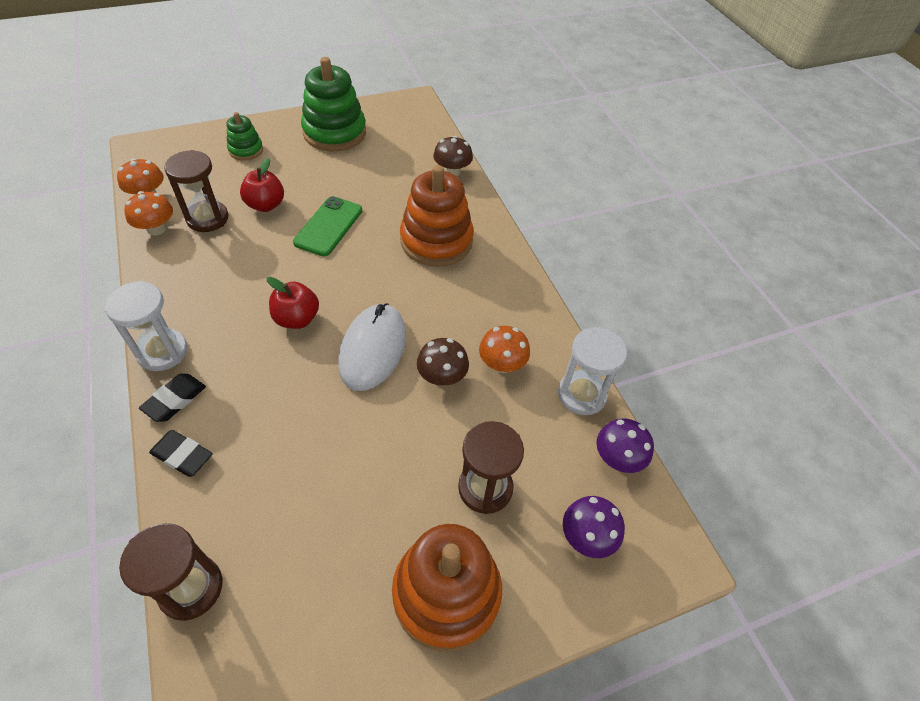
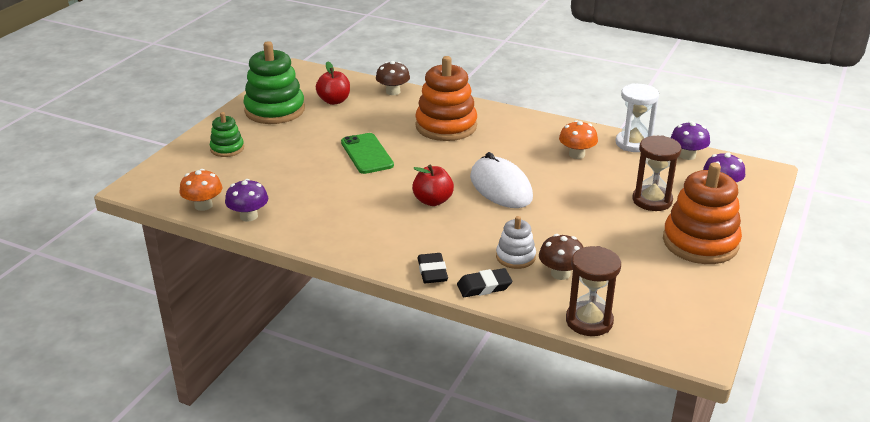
camera: 40 degrees left, 20 degrees down
(156, 229) = (248, 216): orange mushroom -> purple mushroom
(162, 352) = (380, 260): white hourglass -> none
(207, 218) = (275, 192): brown hourglass -> none
(257, 444) = (515, 257): none -> white stacking toy
(266, 205) = (303, 166): red apple -> red apple (334, 101)
(442, 377) = (557, 176): brown mushroom -> brown mushroom (560, 273)

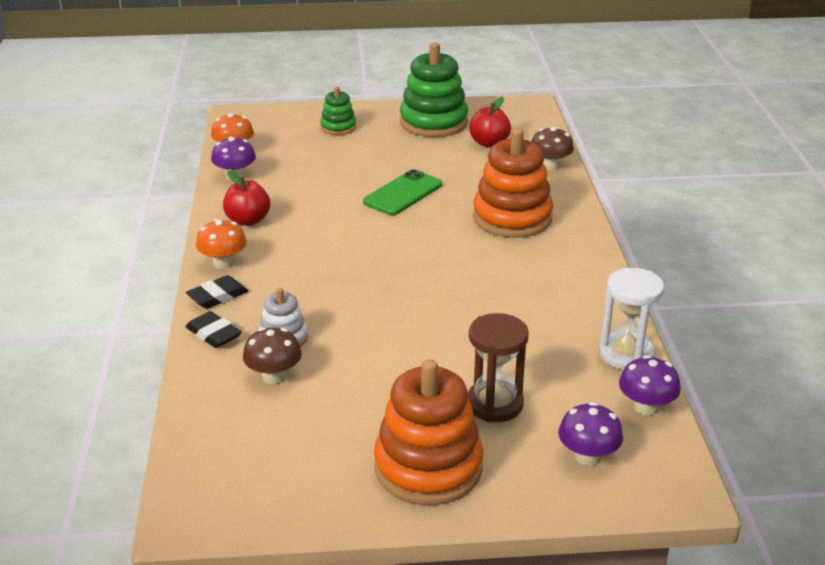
camera: 60 degrees right, 0 degrees up
(433, 201) = (348, 257): red apple -> red apple (248, 220)
(500, 187) = (416, 289): white mouse -> none
(576, 154) = (547, 319): orange mushroom -> orange mushroom (223, 263)
(589, 321) = (196, 419): brown hourglass -> none

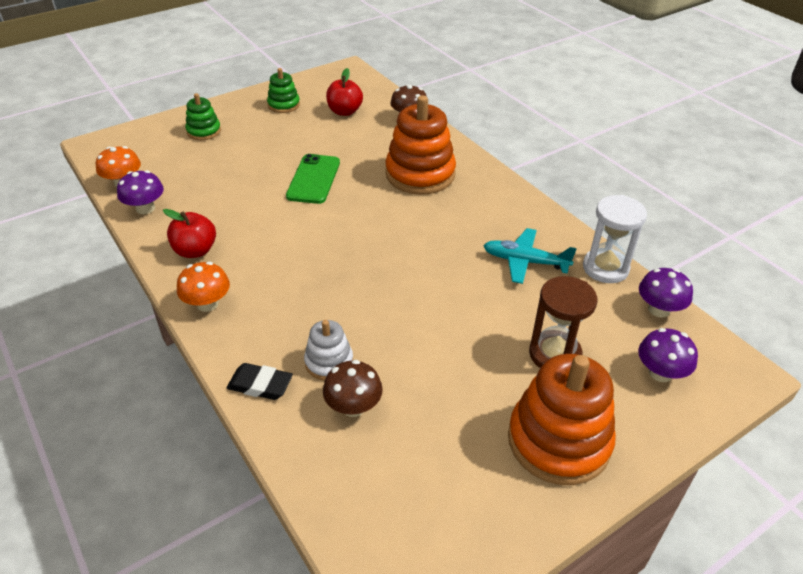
camera: 30 degrees left, 10 degrees up
(217, 296) = (231, 342): black eraser -> none
(433, 122) = (284, 105): green stacking toy -> green stacking toy, size x0.52
(544, 322) = (525, 261): none -> turquoise plane

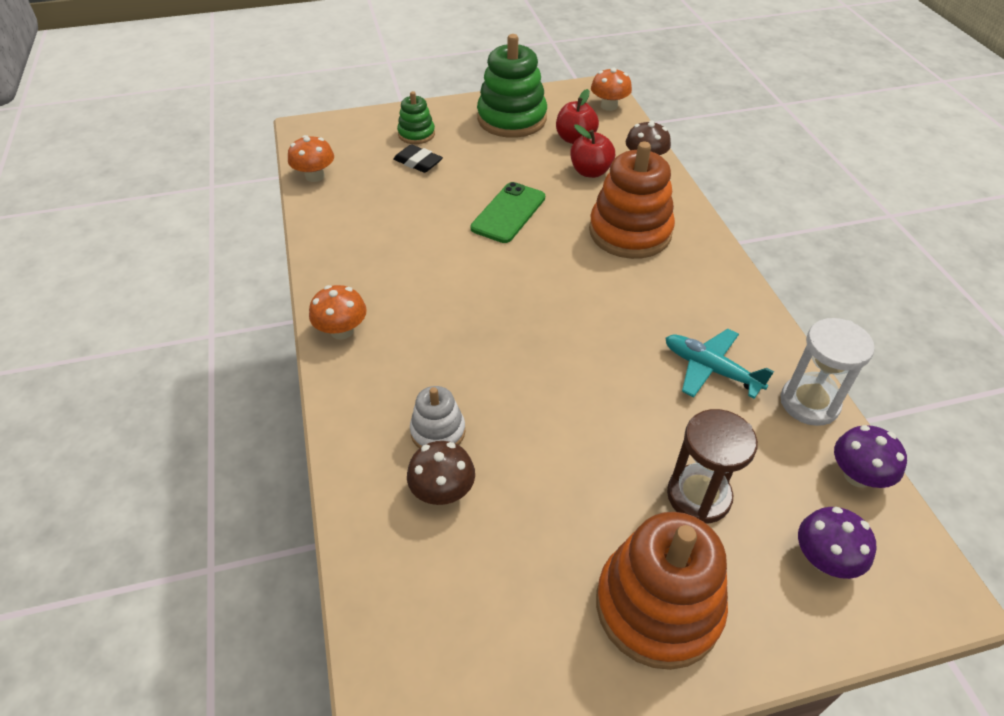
camera: 20 degrees right, 5 degrees up
(145, 208) = (324, 209): purple mushroom -> none
(195, 251) = (354, 268): red apple -> red apple (590, 171)
(260, 385) = (357, 437): black eraser -> black eraser (418, 162)
(284, 105) = (512, 119): green stacking toy -> green stacking toy, size x1.92
(361, 81) = (609, 106): none -> orange mushroom

